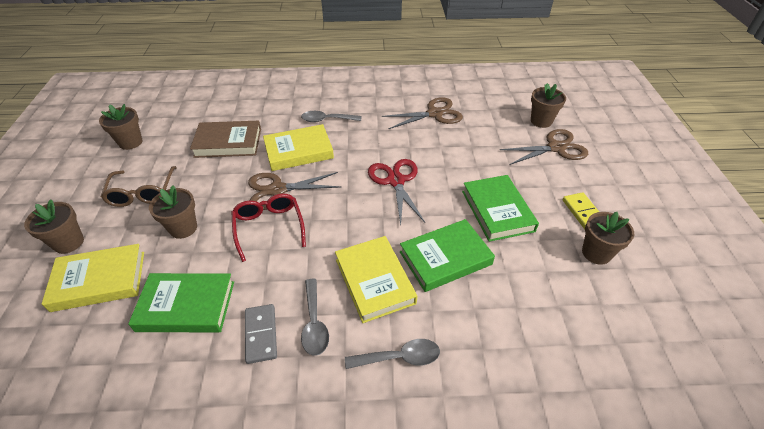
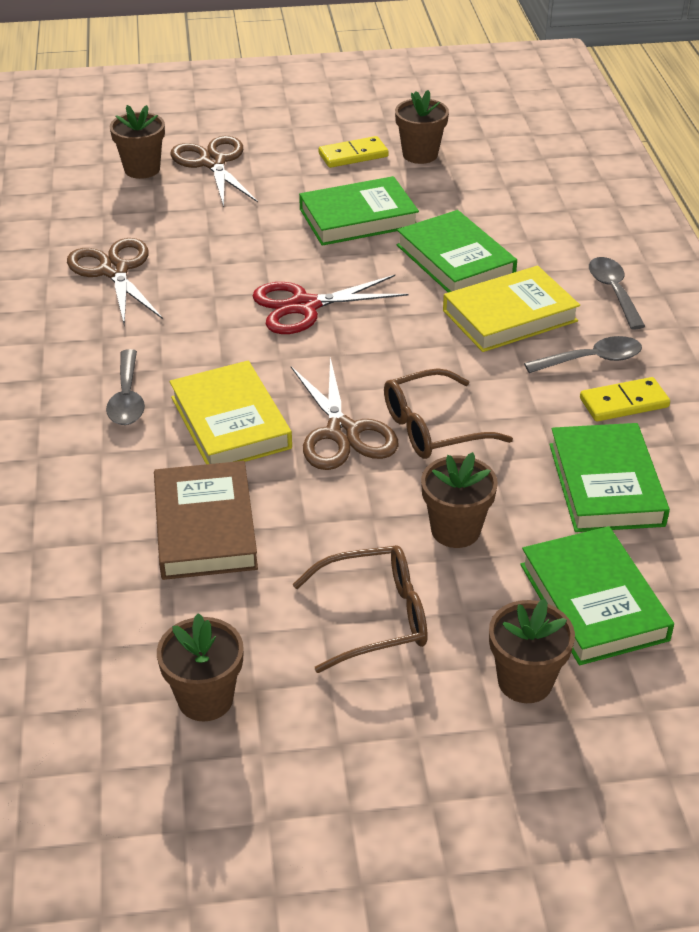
camera: 95 degrees left, 5 degrees down
(99, 280) = (593, 602): yellow book -> green book
(261, 334) = (624, 403): grey domino -> yellow domino
(269, 227) = (433, 428): red glasses -> brown glasses

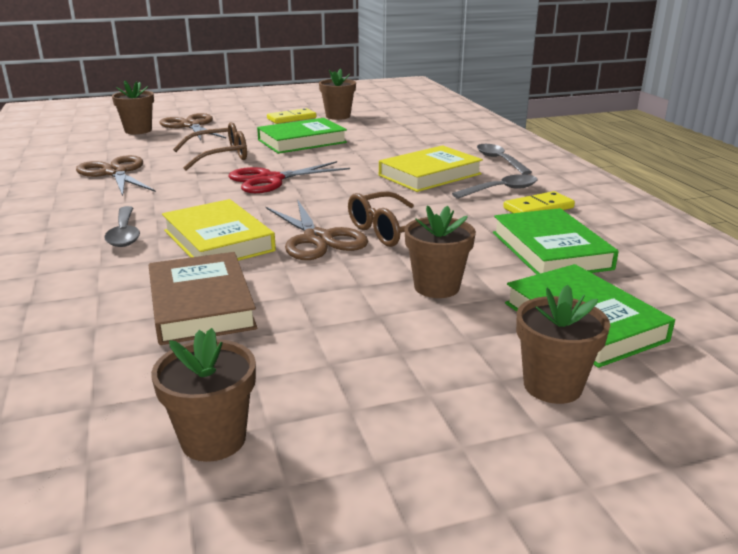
camera: 10 degrees left, 15 degrees down
(375, 617) = (383, 352): brown glasses -> brown glasses (219, 156)
(455, 260) = (379, 154): green book -> none

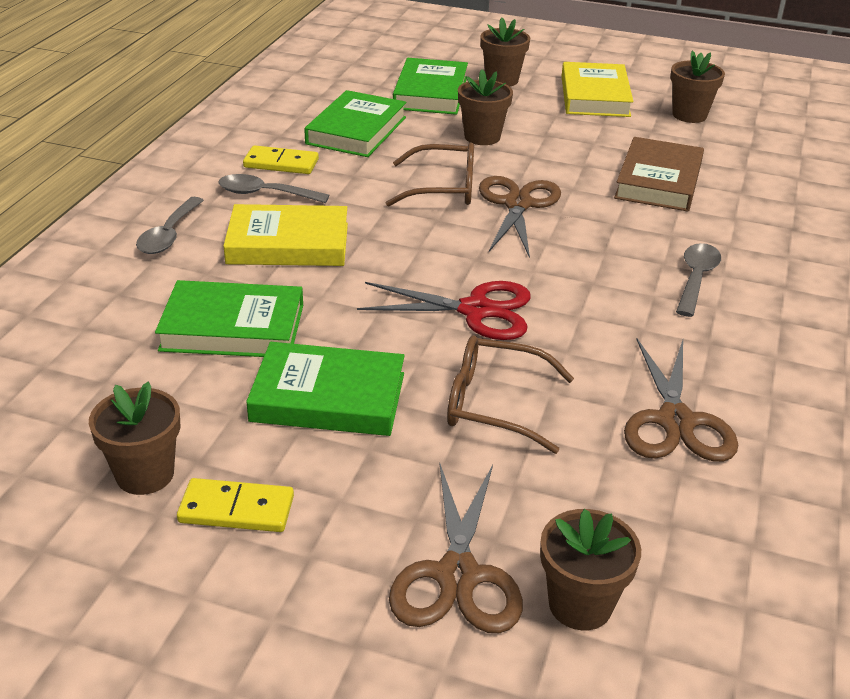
camera: 145 degrees left, 10 degrees up
(218, 240) = (608, 235): yellow book -> yellow book (595, 96)
(385, 145) = (233, 327): none -> green book

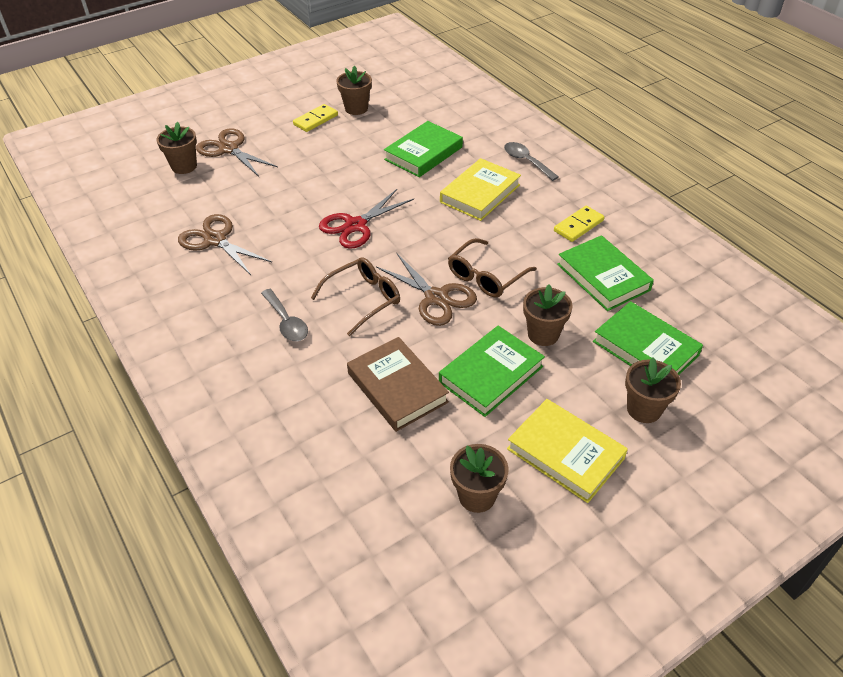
camera: 130 degrees right, 10 degrees up
(265, 194) = (543, 206): grey spoon -> none
(328, 397) = (348, 159): green book -> green book (491, 374)
(494, 404) = (290, 197): brown glasses -> brown glasses (363, 299)

